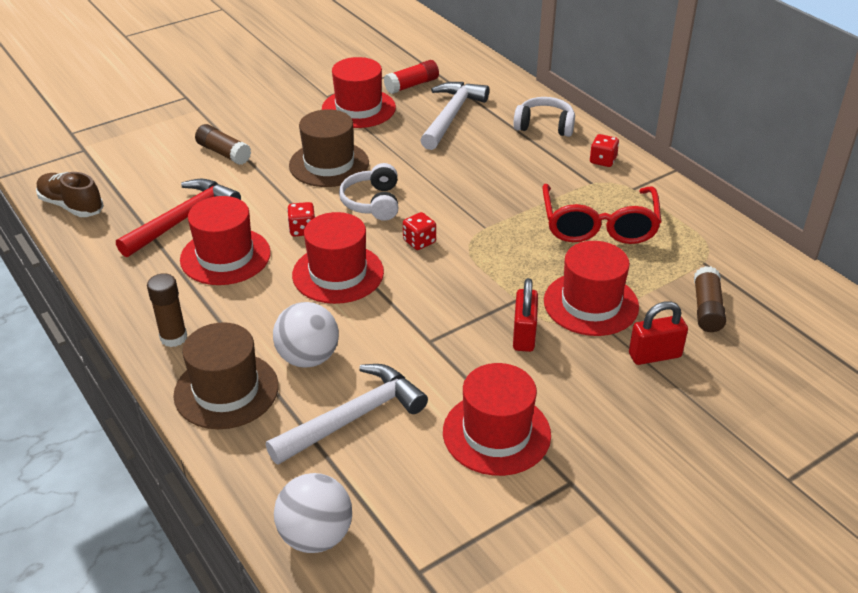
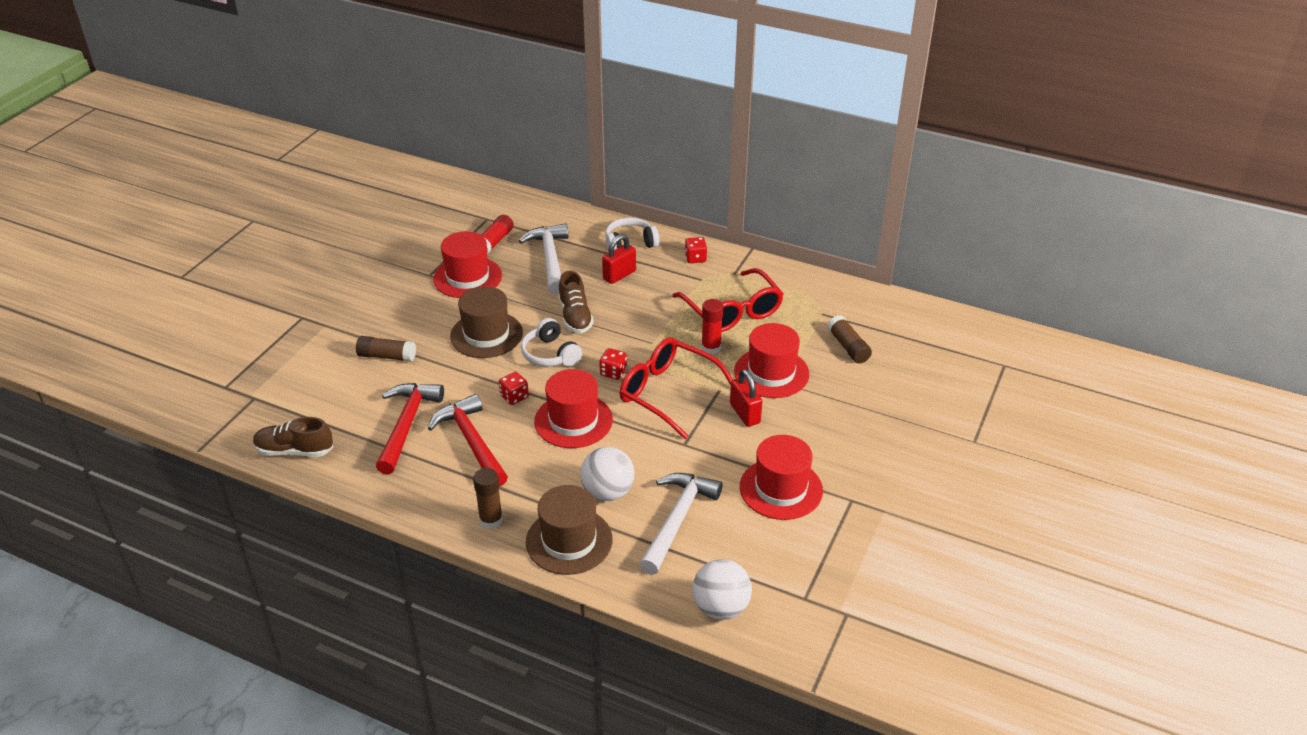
camera: 30 degrees left, 0 degrees up
(225, 256) = (471, 441): red hat -> red hammer
(428, 176) = (575, 316): none -> brown shoe
(458, 283) = (668, 393): none -> red glasses
(544, 254) = (711, 348): none -> red glue stick
(654, 355) = (839, 393): red padlock -> red padlock (619, 275)

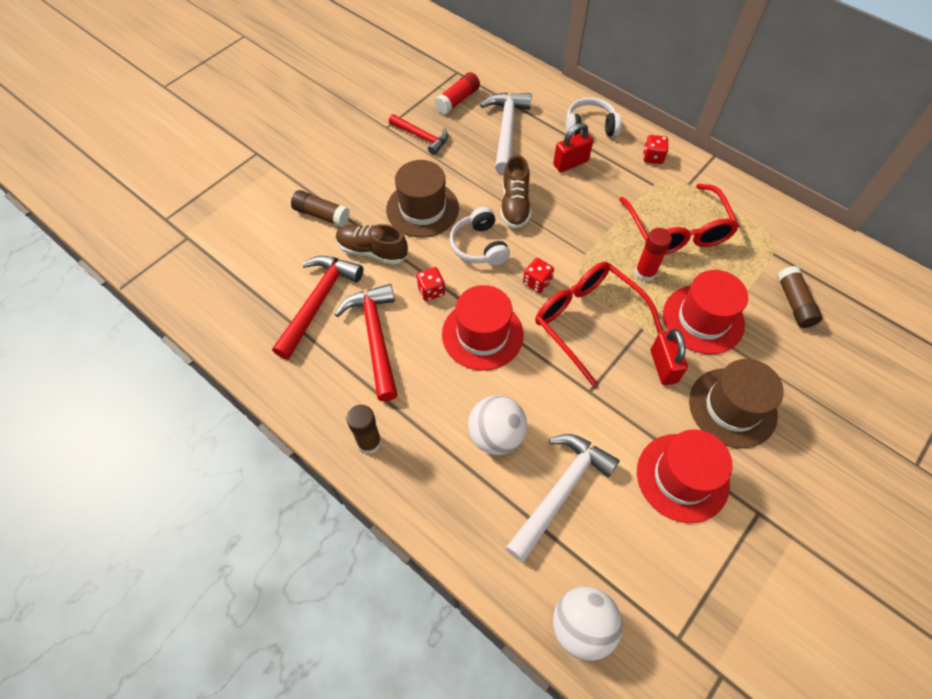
camera: 15 degrees right, 20 degrees up
(294, 450) = (206, 309): brown shoe -> brown shoe (372, 251)
(467, 277) = (421, 137): red hat -> red hammer
(569, 541) = (441, 490): brown hat -> brown hat (732, 407)

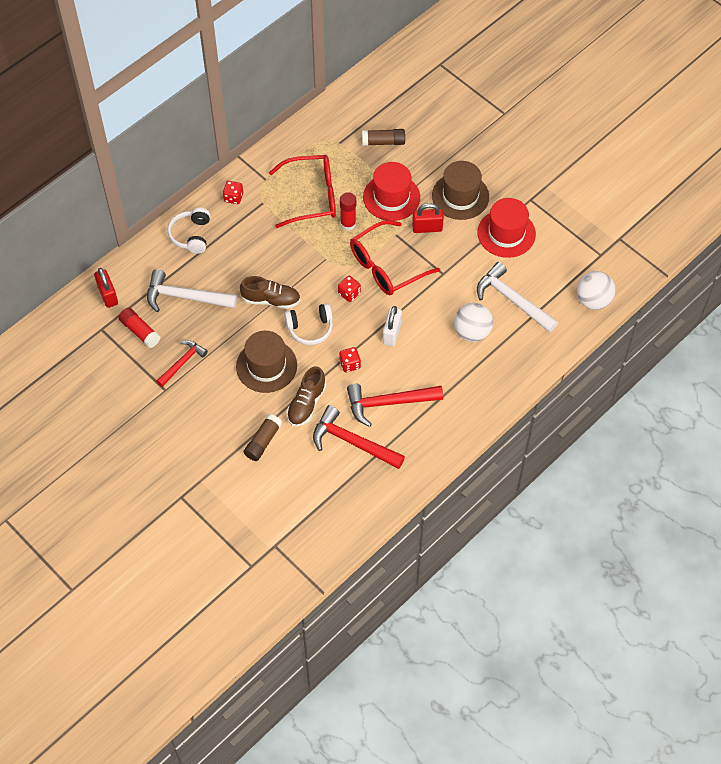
camera: 85 degrees left, 0 degrees up
(369, 442) = (472, 408): brown glue stick -> none
(482, 334) = (392, 333): red hat -> white padlock
(570, 163) = (231, 255): red padlock -> red padlock (108, 295)

